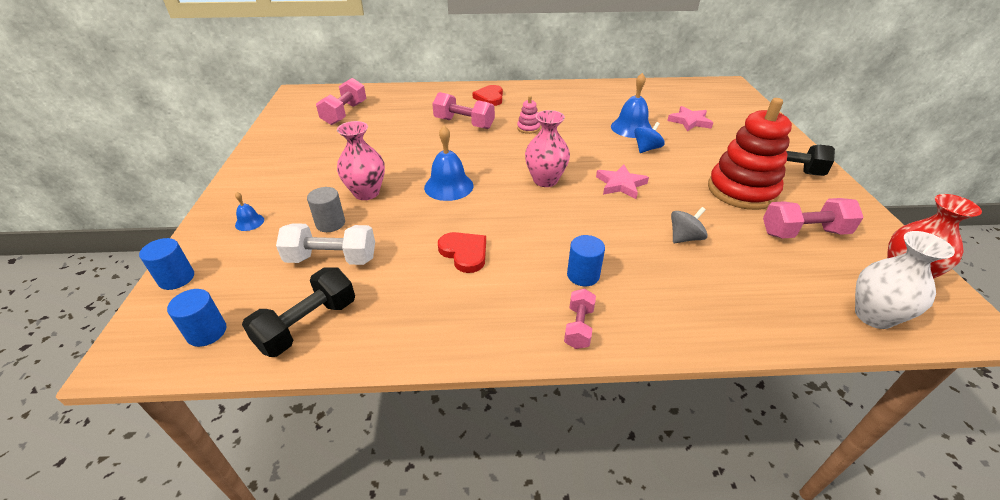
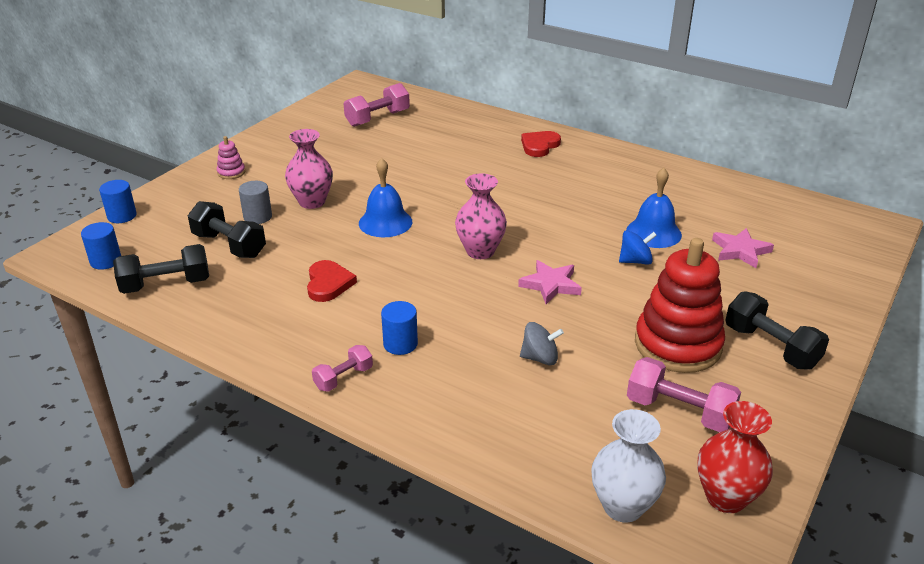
camera: 35 degrees right, 5 degrees down
(249, 222) = (204, 193): blue bell -> none
(331, 259) = (229, 245): white dumbbell -> black dumbbell
(464, 123) = (476, 166): pink dumbbell -> none
(528, 128) = (535, 193): pink stacking toy -> pink stacking toy (231, 172)

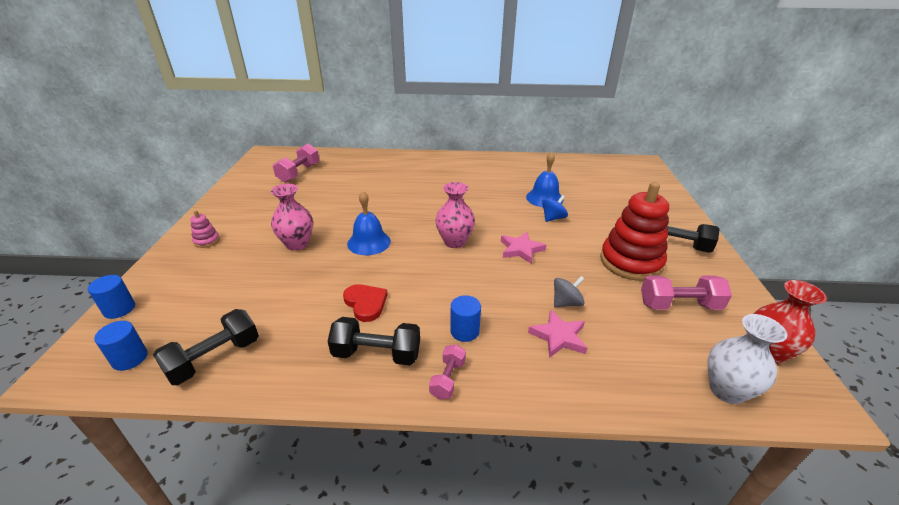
camera: 30 degrees left, 0 degrees up
(229, 245) = (251, 301): black dumbbell -> black dumbbell (377, 354)
(257, 217) = (259, 269): grey cylinder -> none
(539, 146) = (426, 165): red heart -> none
(740, 251) = (599, 195): pink star -> pink star (558, 336)

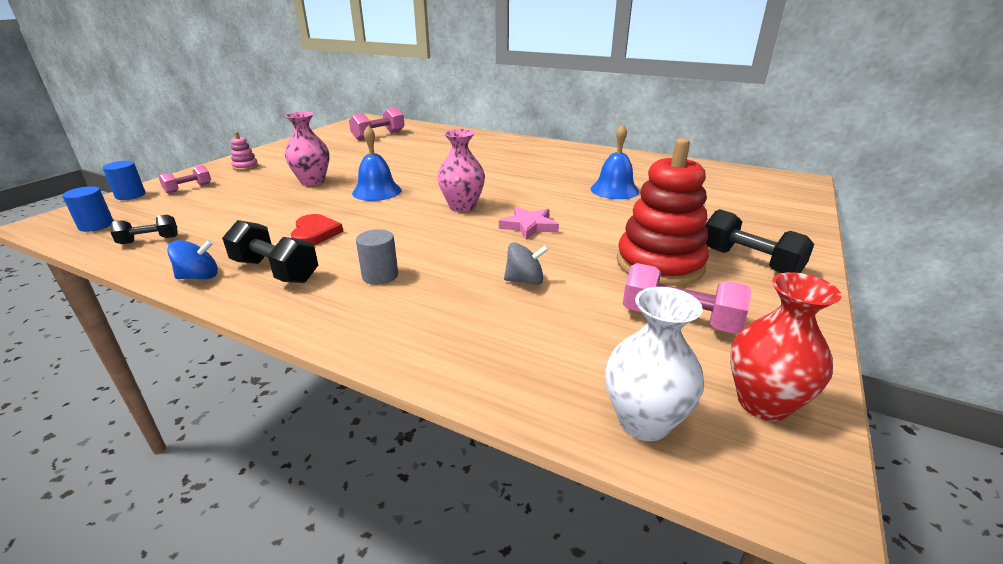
camera: 25 degrees right, 5 degrees down
(214, 358) = (149, 240): black dumbbell -> black dumbbell, size x0.60
(448, 379) = (313, 307): pink dumbbell -> pink dumbbell (188, 188)
(464, 331) = (380, 276): blue cylinder -> grey cylinder
(553, 218) = (603, 208): blue spinning top -> blue spinning top (199, 277)
(558, 336) = (477, 306): pink star -> none

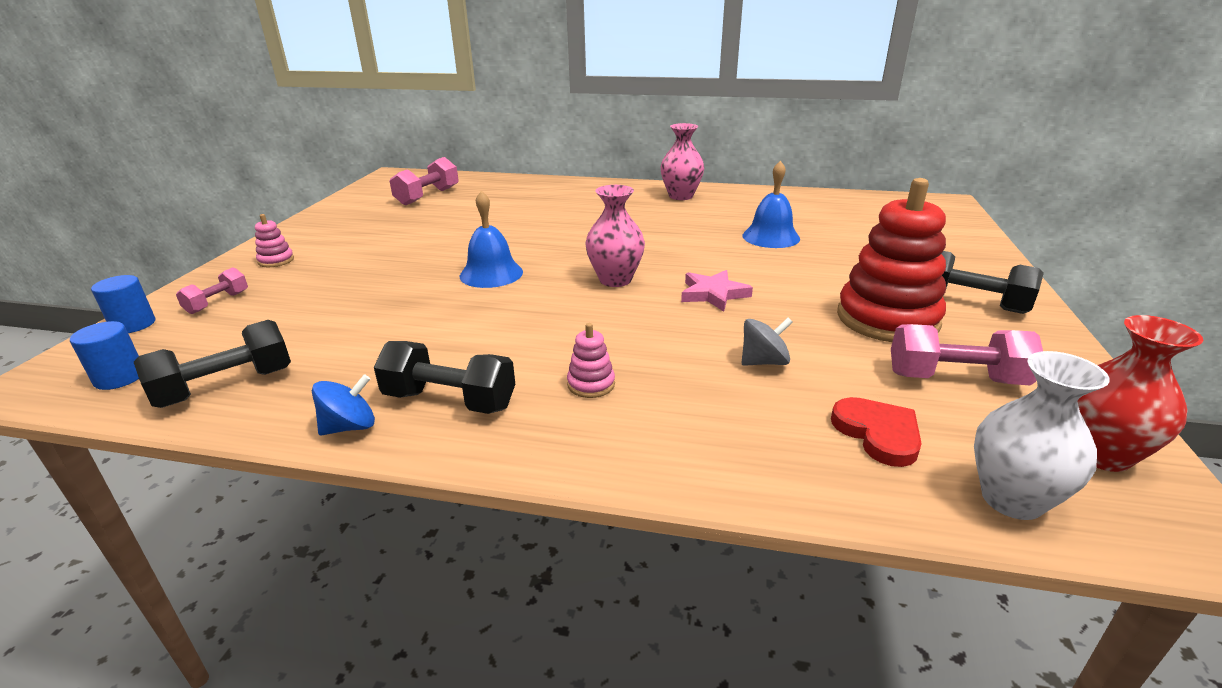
camera: 15 degrees left, 0 degrees up
(149, 240) = (226, 387): black dumbbell -> black dumbbell, size x1.66
(312, 181) = (392, 270): pink vase -> pink vase (681, 196)
(315, 233) = (458, 341): red heart -> red heart (878, 433)
(380, 276) = (591, 384): grey cylinder -> pink stacking toy

